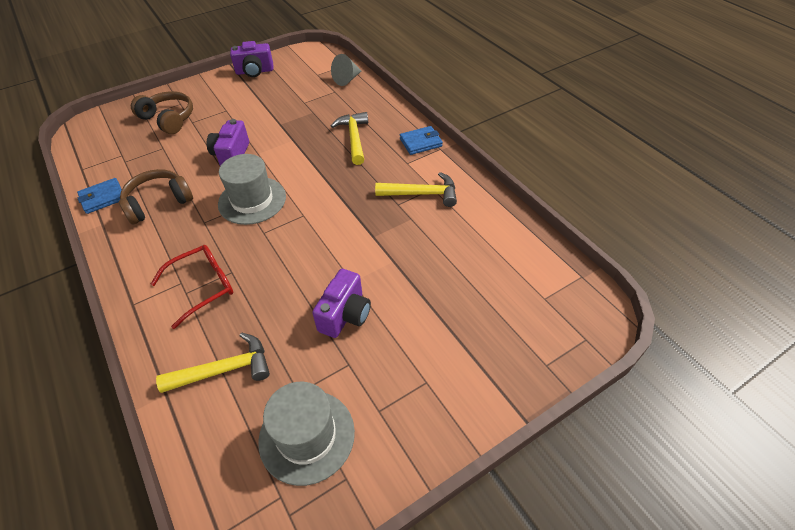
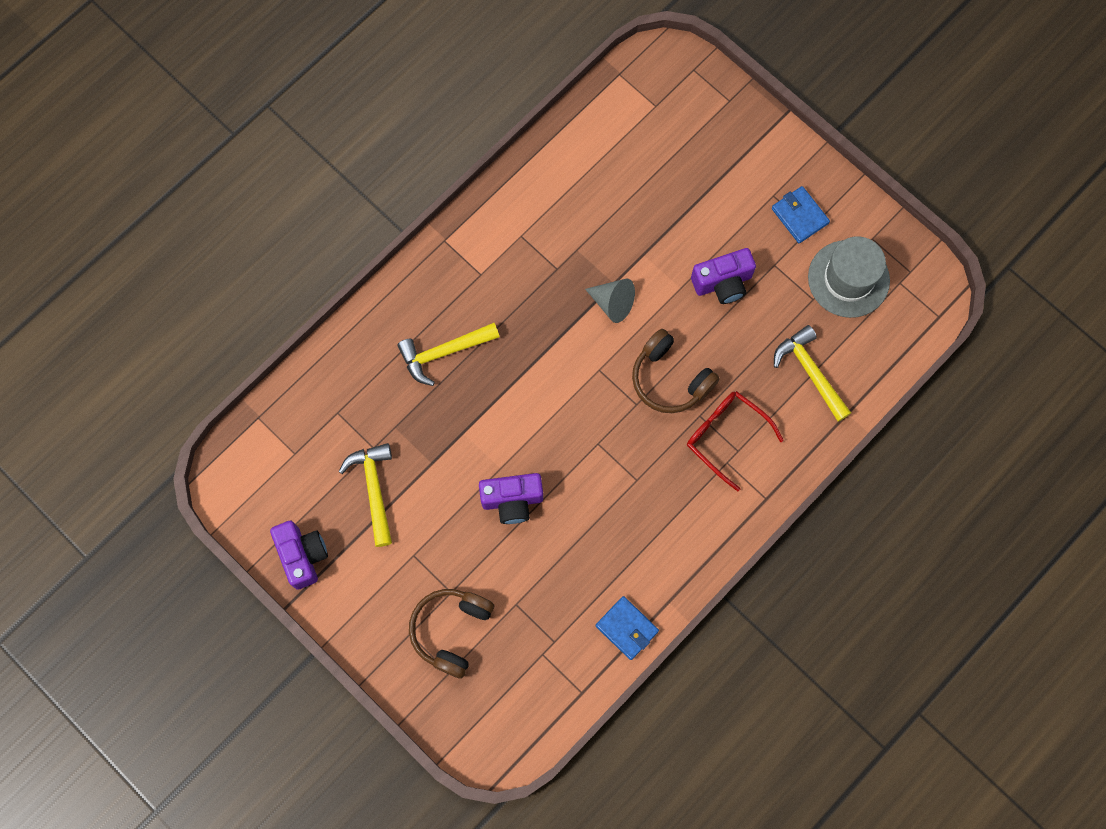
camera: 105 degrees left, 25 degrees up
(158, 203) = (619, 552): brown headphones -> brown headphones (670, 379)
(252, 200) = (589, 438): grey hat -> none
(345, 315) = (723, 283): purple camera -> purple camera turned 150 degrees clockwise
(347, 79) = (302, 403): grey cone -> grey cone (613, 303)
(421, 142) = (436, 266): blue wallet -> blue wallet (799, 216)
(422, 194) = (533, 245): yellow hammer -> yellow hammer (374, 489)

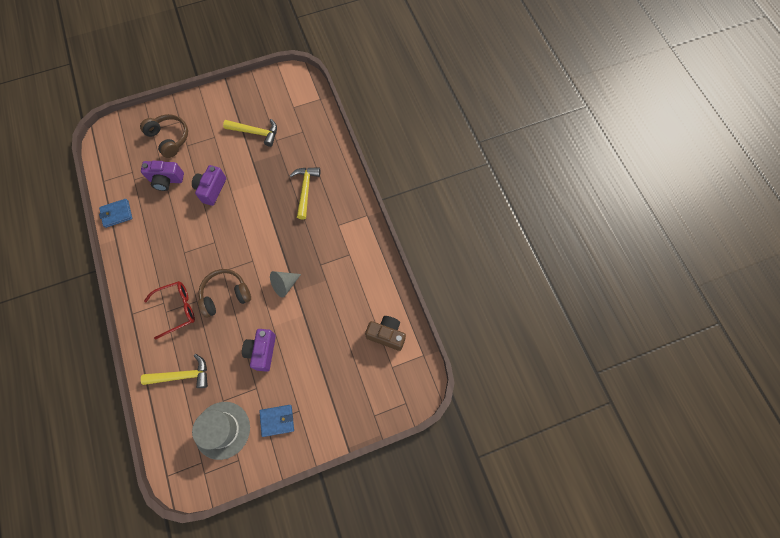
camera: 115 degrees right, 5 degrees down
(302, 555) = (243, 93): purple camera -> purple camera (166, 180)
(615, 131) = (386, 335): none -> brown camera

